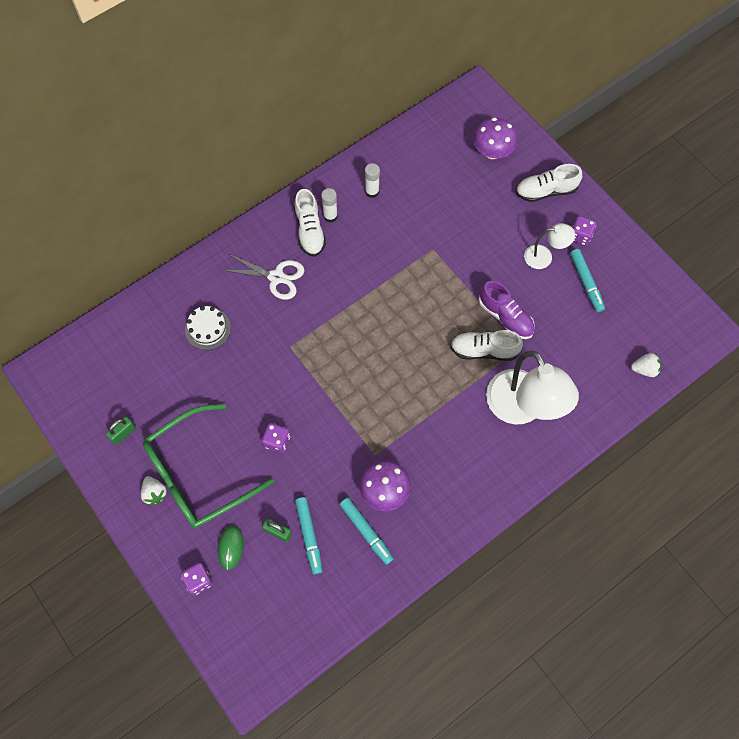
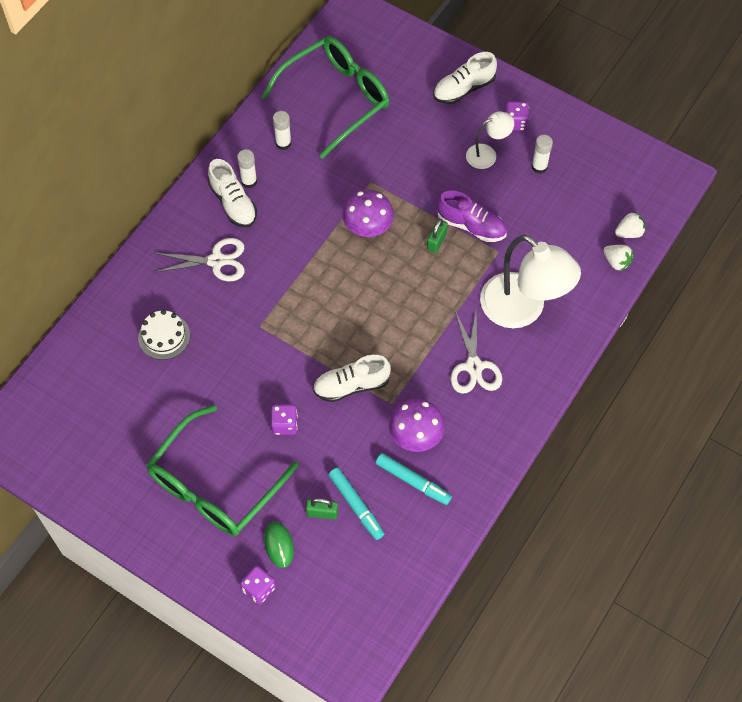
camera: 20 degrees left, 5 degrees down
(123, 433) = (116, 471): green padlock -> green padlock (436, 241)
(155, 493) = (176, 519): white strawberry -> white strawberry (616, 262)
(430, 166) = (335, 99): none -> green glasses
(459, 445) = (474, 366): none -> white scissors
(484, 350) = (462, 265): white shoe -> white shoe (351, 385)
(492, 152) = (393, 66): purple mushroom -> purple mushroom (368, 228)
(586, 282) = (539, 167): turquoise marker -> white glue stick

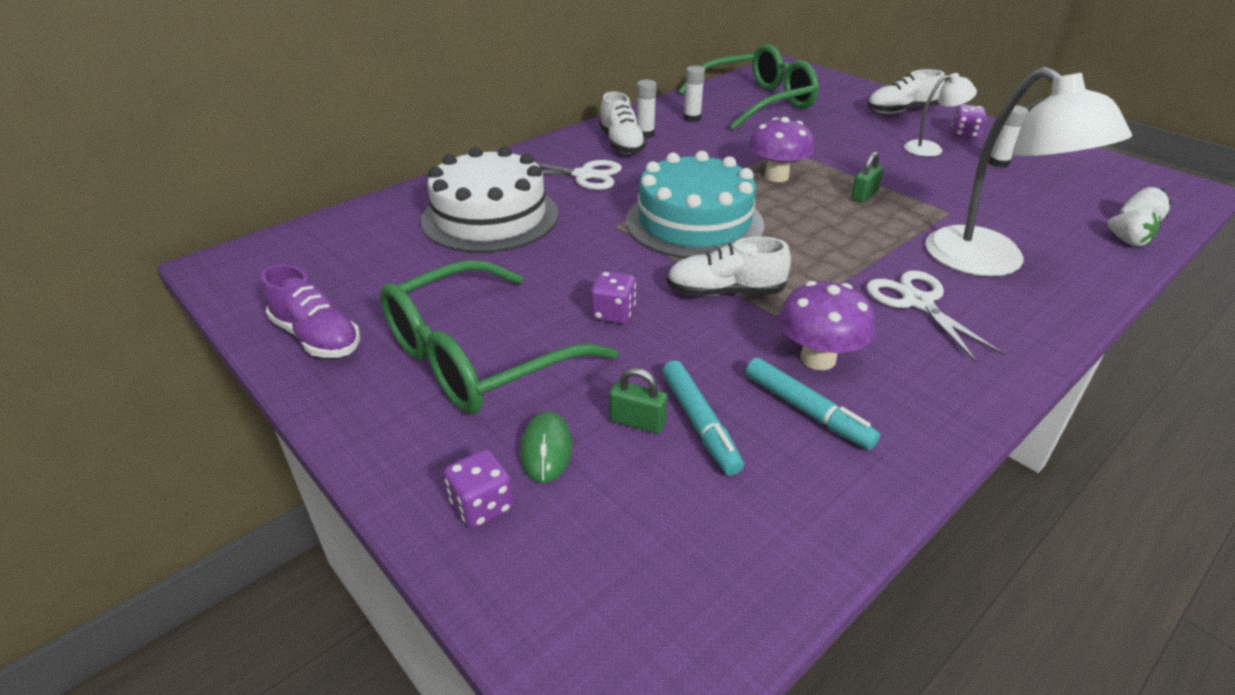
camera: 15 degrees right, 25 degrees down
(164, 336) = (490, 217): white cake -> white cake, size x2.00
(316, 308) = (694, 222): none -> turquoise cake
(471, 226) = (911, 190): purple shoe -> purple shoe (317, 337)
(474, 366) = (917, 302): white scissors -> white scissors turned 150 degrees clockwise

